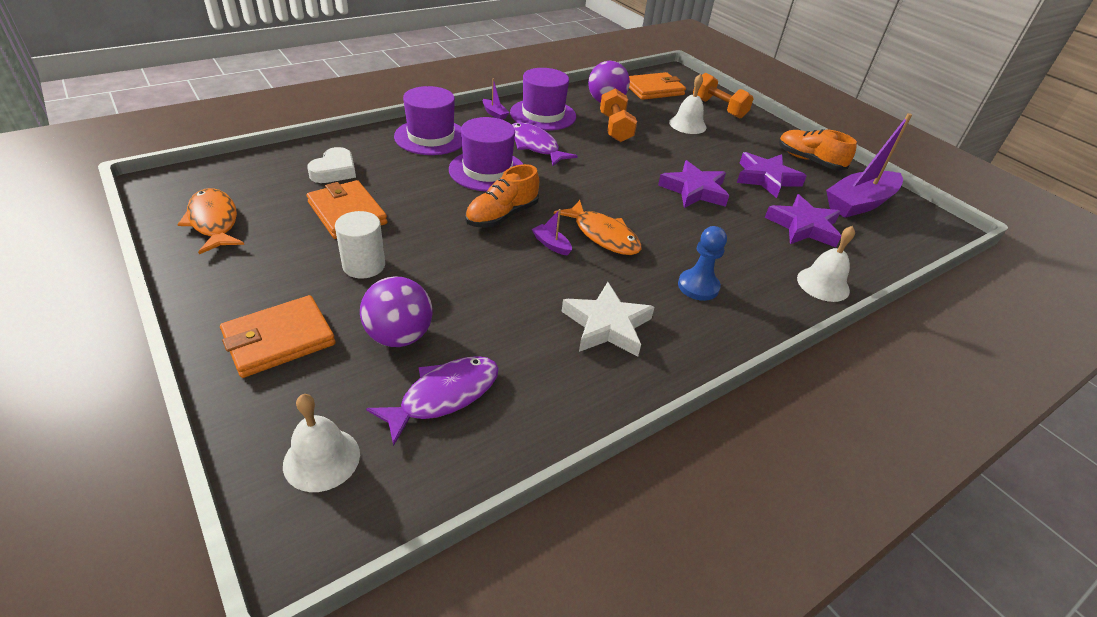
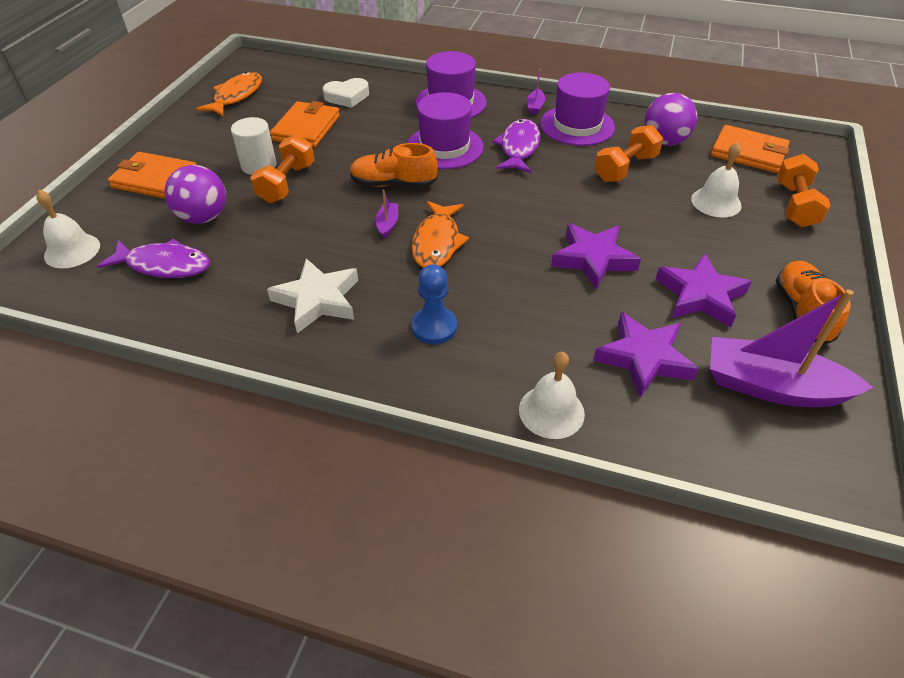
camera: 55 degrees right, 5 degrees up
(418, 264) = (286, 183): none -> orange dumbbell

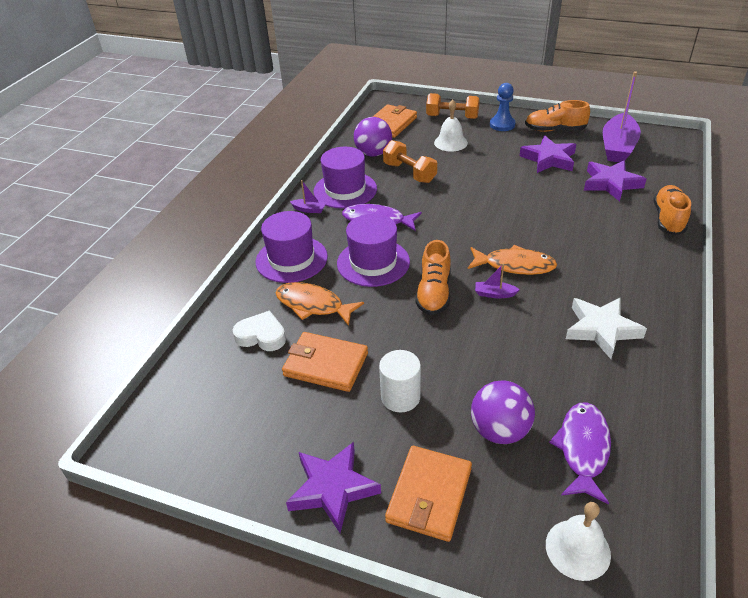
camera: 85 degrees left, 5 degrees down
(236, 96) = (234, 444): orange fish -> orange fish (313, 305)
(286, 183) = (434, 369): orange dumbbell -> none
(347, 97) = (261, 336): white heart -> white heart turned 60 degrees counterclockwise
(434, 327) = (612, 266): blue pawn -> blue pawn (502, 125)
(551, 411) = (668, 219): white bell -> orange shoe
(593, 259) = (521, 194): purple star -> purple star (333, 488)

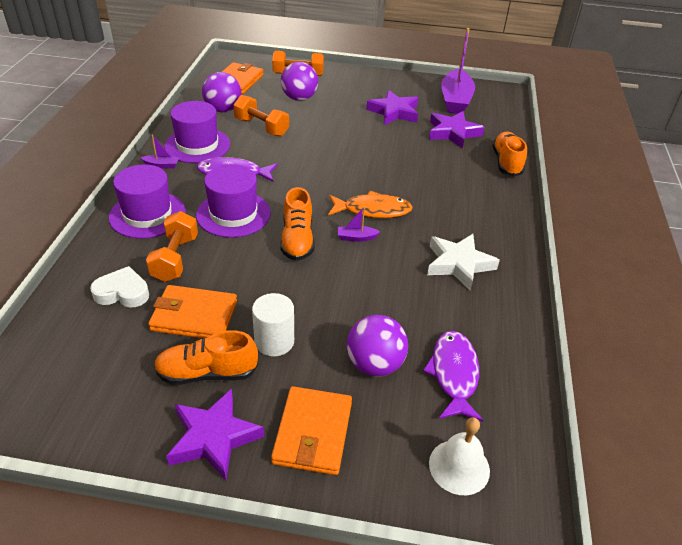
camera: 15 degrees left, 0 degrees up
(313, 305) = (175, 258): orange fish -> orange dumbbell
(450, 142) = (299, 98): white bell -> purple ball
(502, 125) = (347, 81): blue pawn -> none
(554, 130) = (396, 85): orange shoe -> orange shoe (207, 373)

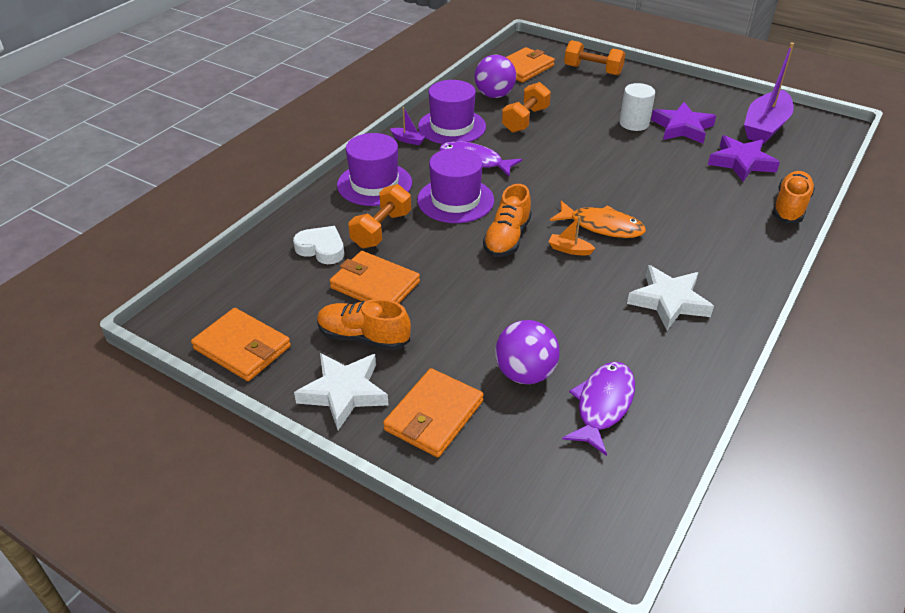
camera: 25 degrees right, 0 degrees up
(82, 422) = (242, 347): none -> orange wallet
(214, 437) = (344, 392): purple star -> white star
(261, 127) = (525, 120): orange dumbbell -> orange dumbbell turned 60 degrees clockwise
(274, 341) = (438, 326): white cylinder -> white cylinder (634, 123)
(299, 98) = (581, 96): purple ball -> none
(356, 237) = (569, 249): purple boat -> orange boat
(459, 466) = (561, 489): white bell -> none

